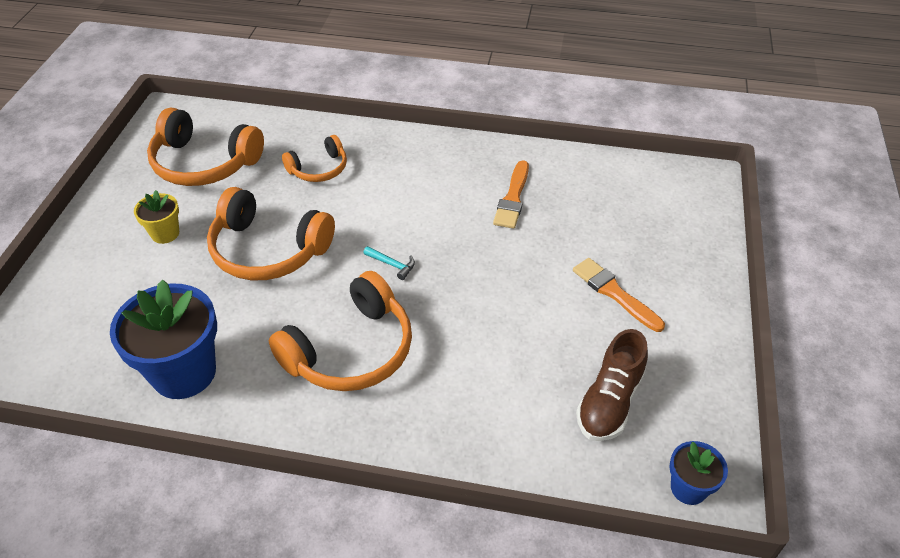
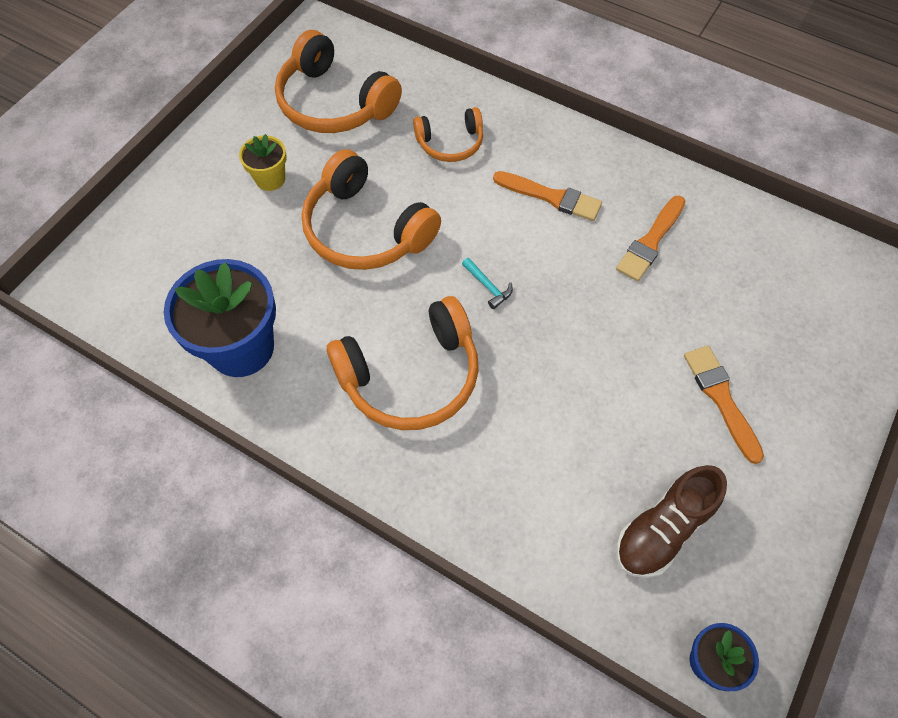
camera: 20 degrees right, 15 degrees up
(419, 187) = (551, 197): none -> orange brush

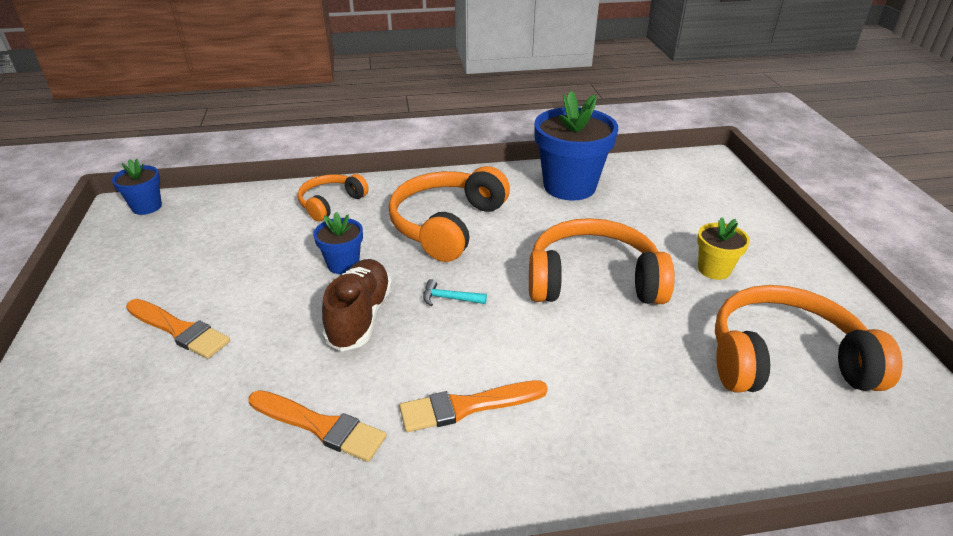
camera: 140 degrees right, 25 degrees down
(450, 143) = (628, 395): orange headphones -> orange headphones (331, 203)
(544, 388) = (343, 264): none -> blue flower pot
(650, 241) = (320, 426): orange brush -> orange brush turned 120 degrees clockwise
(663, 529) = (202, 240): brown shoe -> brown shoe (360, 317)

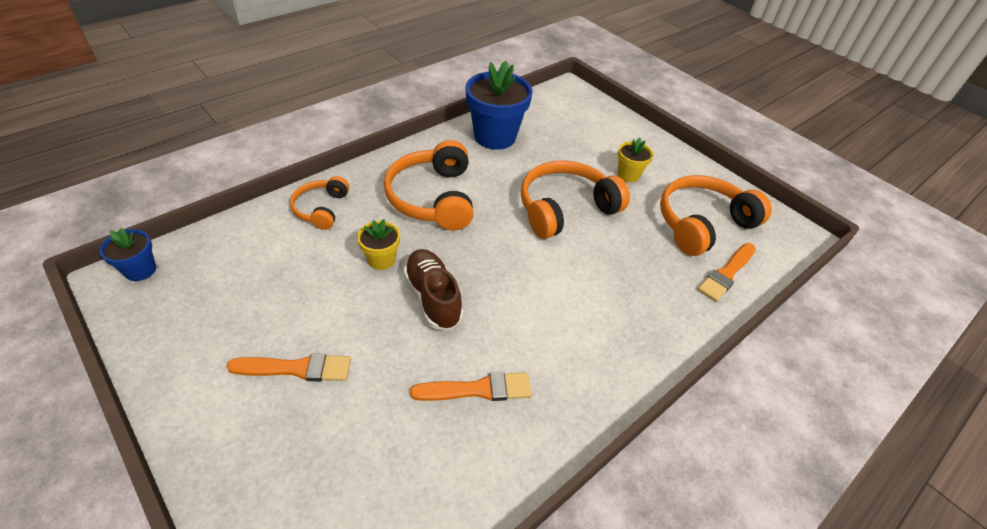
camera: 35 degrees left, 10 degrees up
(343, 264) = (381, 259): blue flower pot -> yellow flower pot
(449, 298) = (484, 258): turquoise hammer -> none
(467, 406) = (558, 331): orange brush -> orange brush (726, 273)

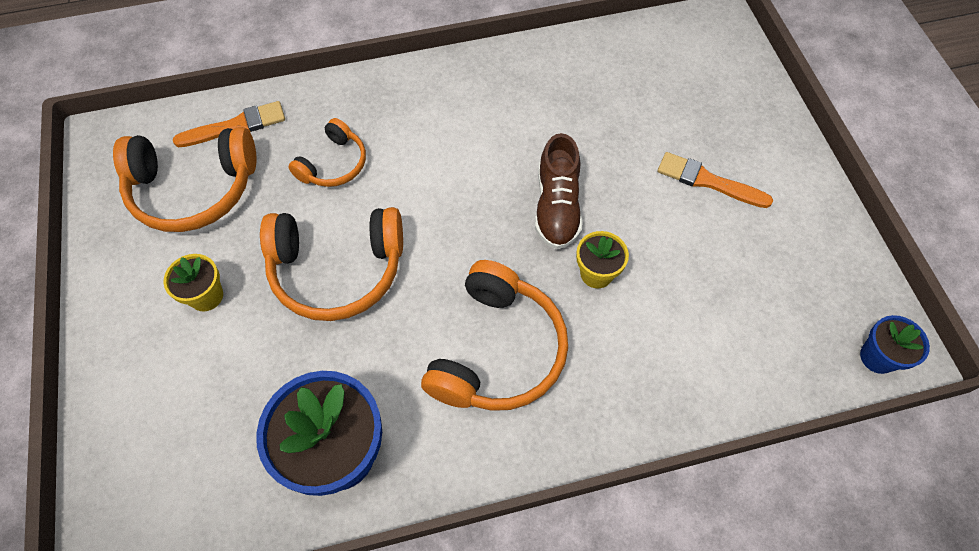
camera: 150 degrees left, 15 degrees up
(321, 209) = (653, 384): orange headphones -> orange headphones (334, 164)
(477, 389) = (554, 110): orange brush -> none

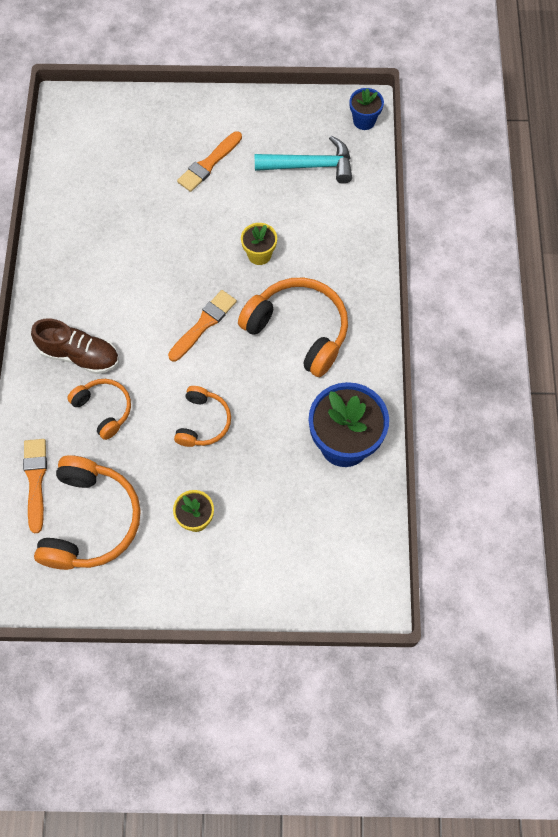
camera: 75 degrees left, 5 degrees up
(337, 270) = (203, 422): orange headphones -> orange headphones, size x0.57
(473, 236) = (204, 324): none -> orange brush
(557, 207) = (197, 264): brown shoe -> brown shoe (79, 355)
(764, 302) = (310, 165): none -> turquoise hammer

